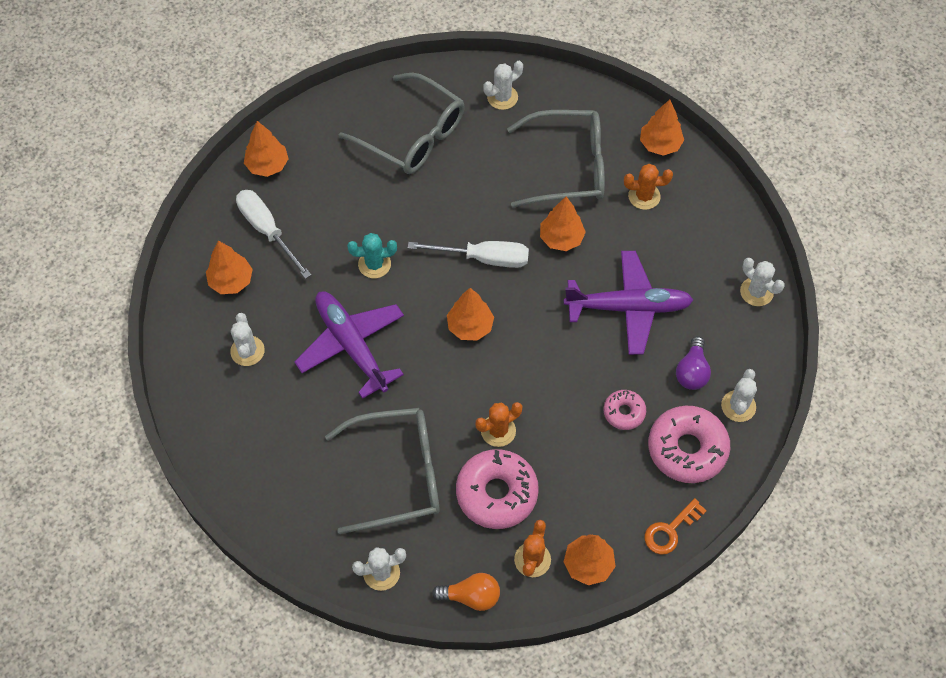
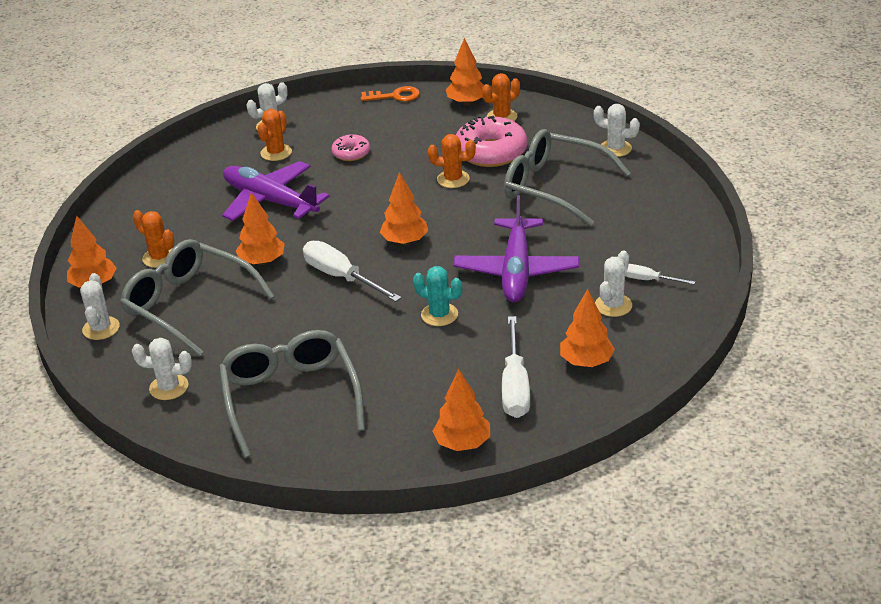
camera: 140 degrees left, 25 degrees down
(236, 397) = (649, 280): none -> white screwdriver
(471, 596) = (562, 118): orange light bulb -> none
(687, 449) = (333, 122): pink donut -> none
(692, 371) = (276, 153): purple light bulb -> orange cactus
(756, 292) = (169, 171): white cactus -> white cactus (101, 328)

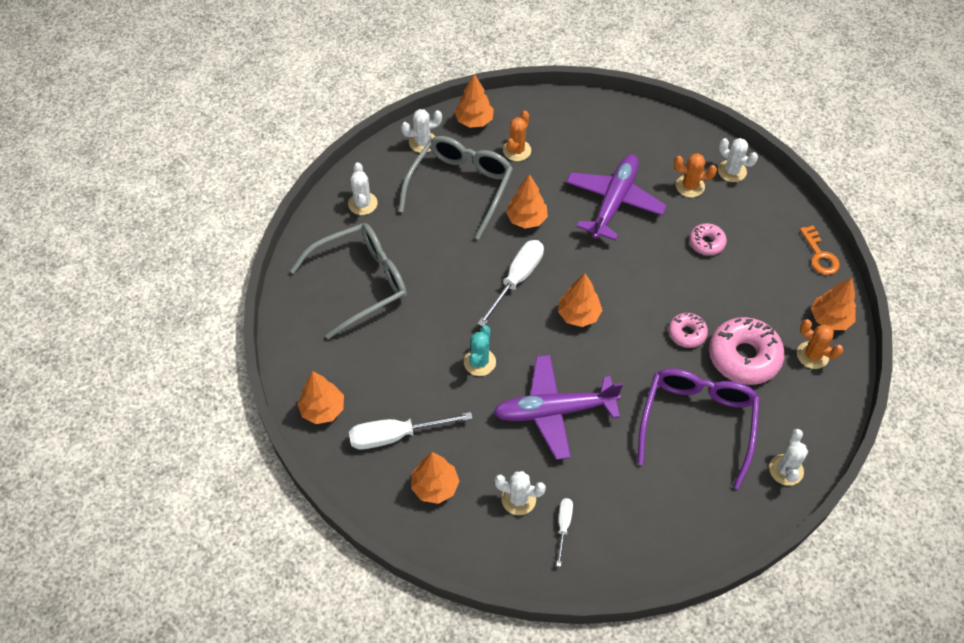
camera: 75 degrees right, 20 degrees up
(453, 179) = (687, 333): orange cactus -> pink donut
(554, 187) = (697, 422): grey glasses -> purple glasses

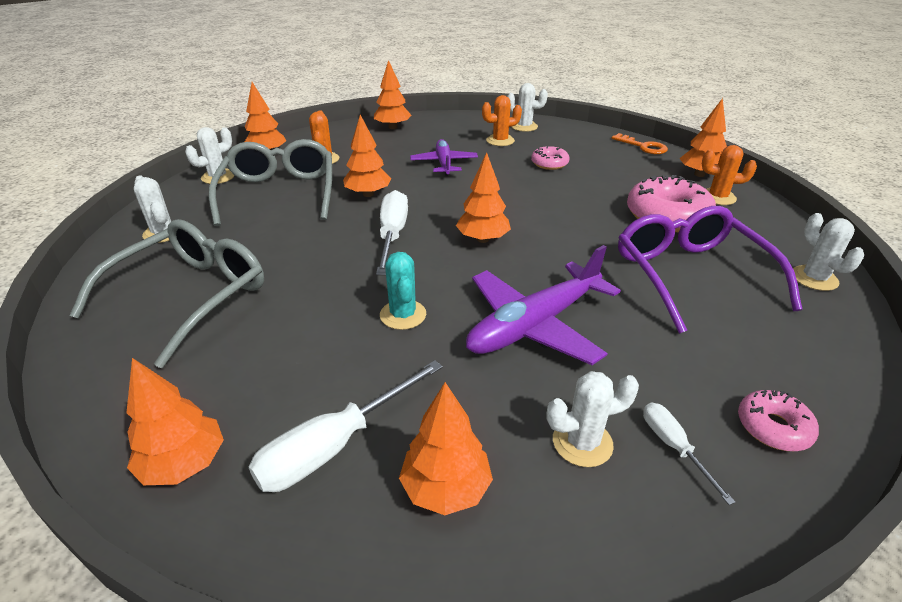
camera: 30 degrees left, 20 degrees down
(605, 120) = (393, 127): none -> orange tree
(613, 202) = (444, 164): purple plane -> purple plane, size x0.63
(687, 333) = (599, 218): pink donut -> pink donut (773, 427)

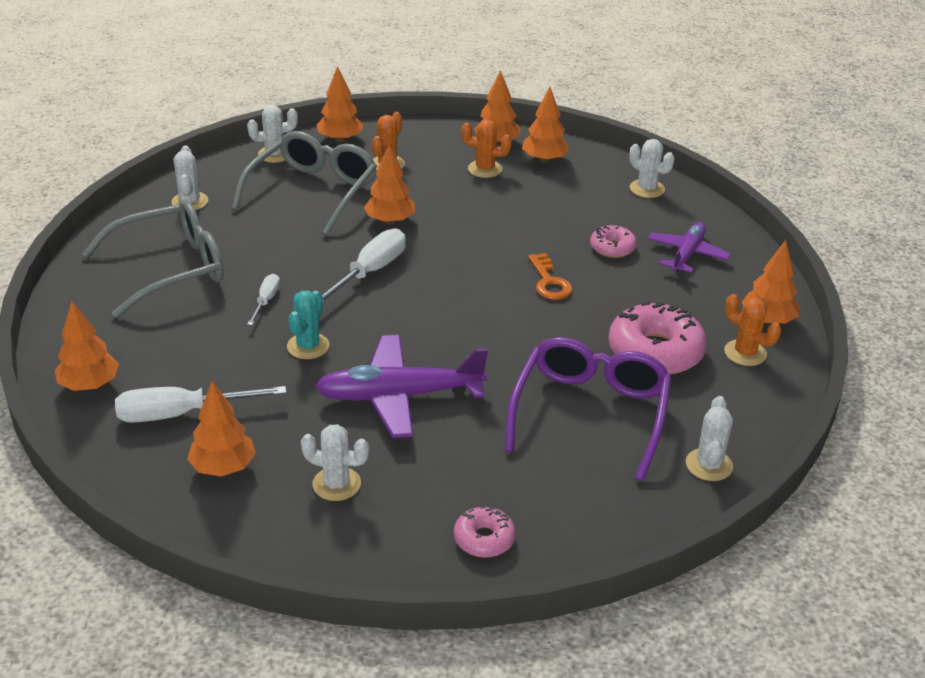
camera: 30 degrees right, 0 degrees up
(444, 164) = (500, 210): purple plane -> purple plane (687, 254)
(483, 239) = (444, 306): orange tree -> orange tree (544, 160)
(500, 141) = (595, 199): orange cactus -> orange cactus (485, 169)
(643, 146) = (754, 263): orange key -> orange key (549, 282)
(673, 446) = (395, 515): white screwdriver -> white screwdriver (266, 301)

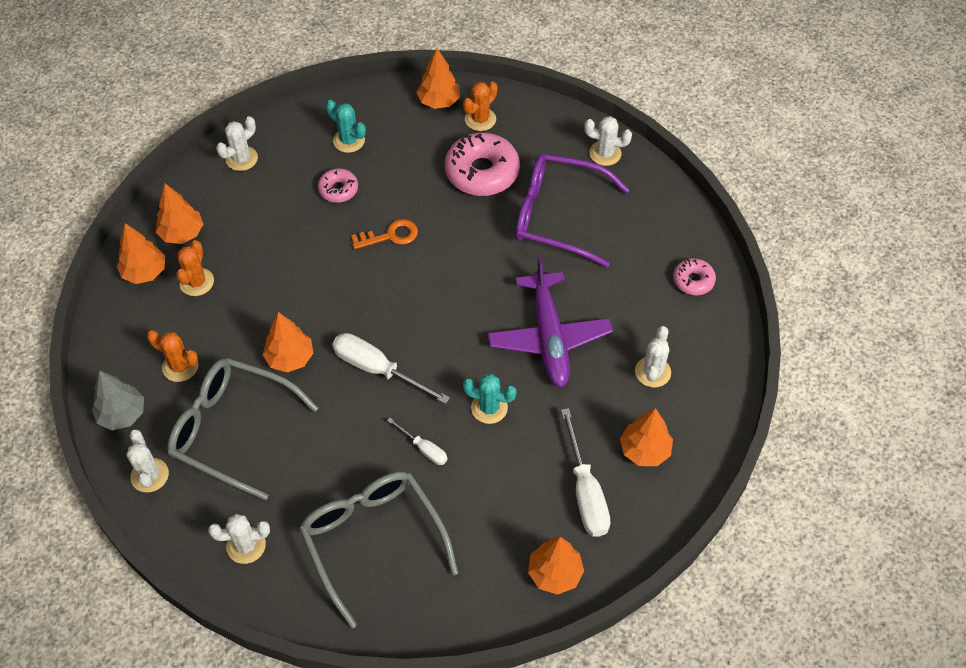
camera: 90 degrees left, 20 degrees up
(266, 301) = (424, 449): white screwdriver -> white screwdriver turned 150 degrees counterclockwise
(340, 139) = (122, 414): orange tree -> grey tree
(687, 254) = (349, 140): purple plane -> turquoise cactus

